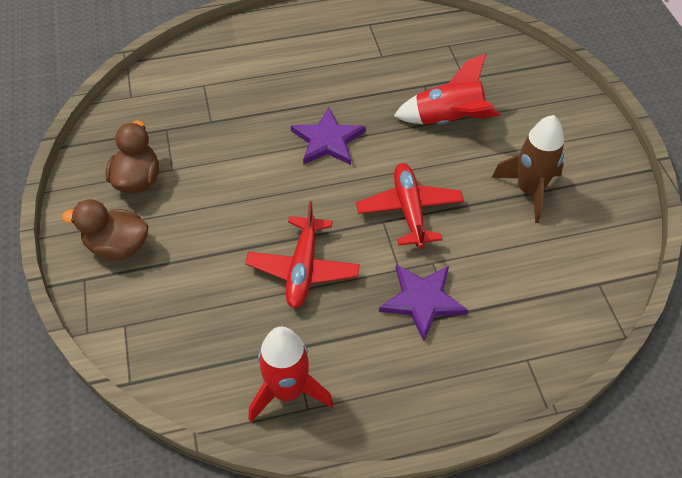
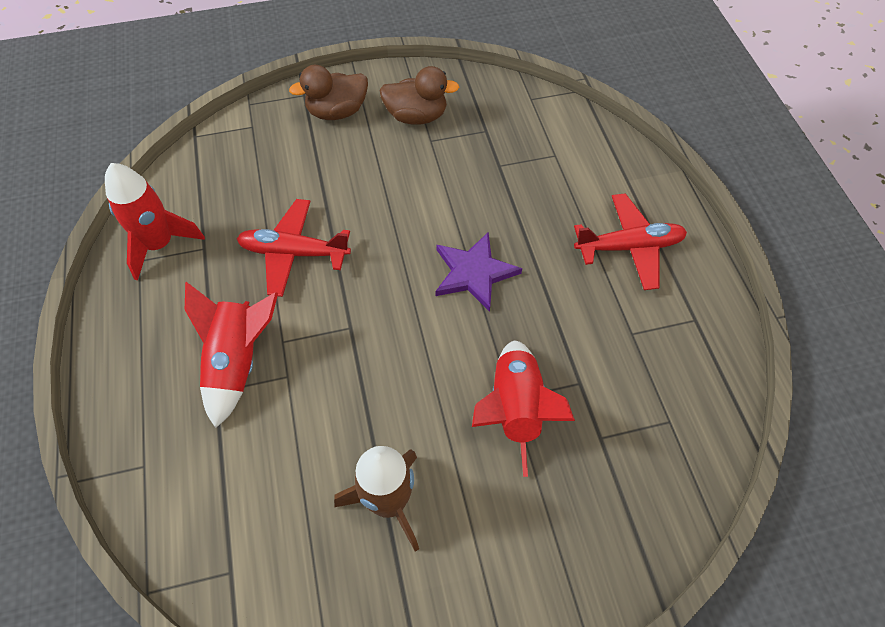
camera: 90 degrees right, 5 degrees up
(118, 246) = (337, 112): brown duck -> brown duck turned 120 degrees counterclockwise
(409, 210) = (364, 355): red plane -> red plane (629, 247)
(422, 300) = (238, 362): purple star -> red rocket

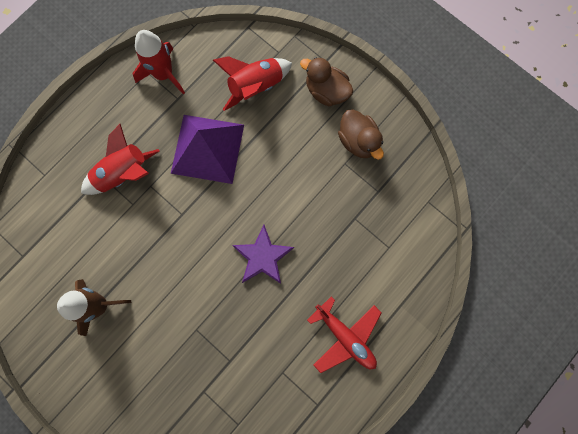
camera: 55 degrees right, 20 degrees up
(294, 253) = (207, 148): red plane -> purple pyramid
(515, 409) = (190, 335): red rocket -> red rocket (255, 86)

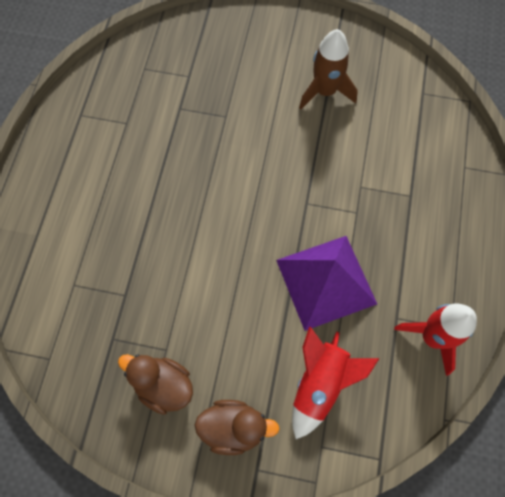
camera: 150 degrees right, 10 degrees down
(124, 173) = (391, 209): red rocket -> none
(263, 257) = (201, 207): purple star -> none
(345, 336) = (81, 180): red plane -> none

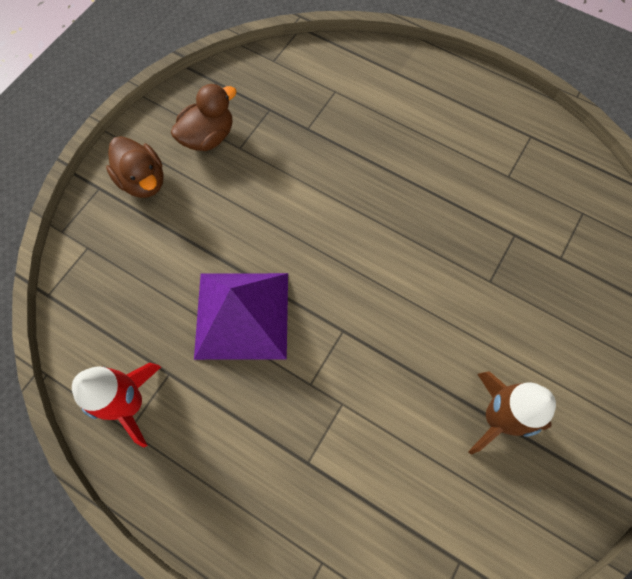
camera: 110 degrees right, 0 degrees up
(234, 428) = (143, 181): brown duck -> brown duck turned 60 degrees counterclockwise
(320, 384) = (142, 268): red rocket -> none

